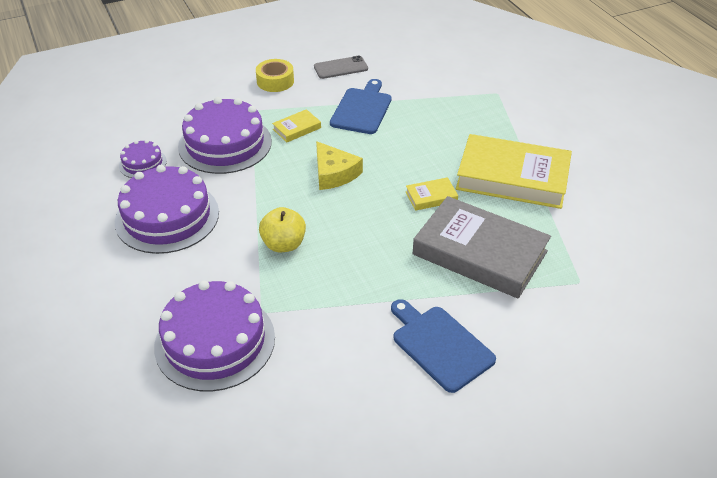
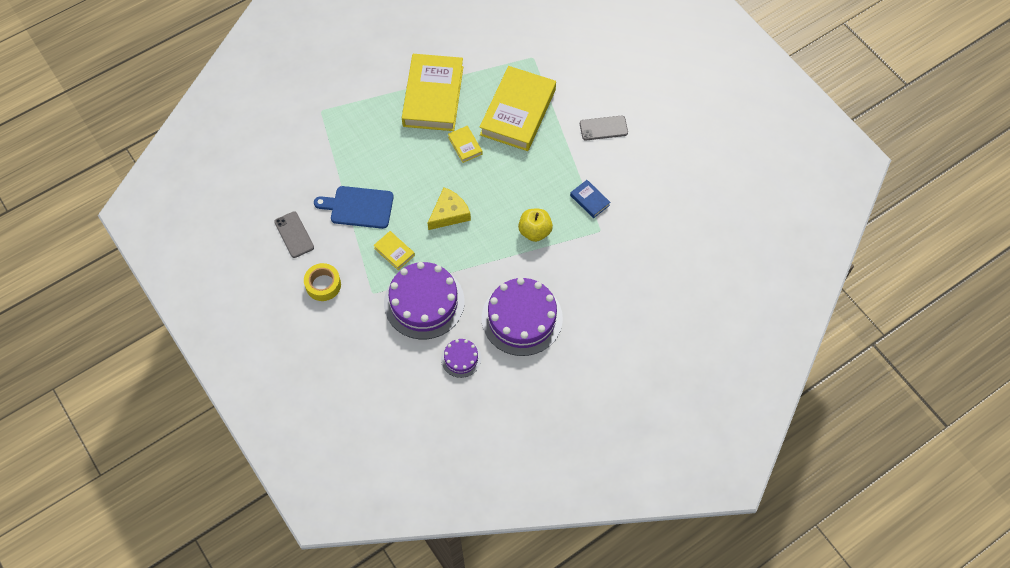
camera: 100 degrees left, 20 degrees up
(215, 341) = (631, 252): purple cake -> none
(315, 308) = (589, 200): none -> blue book
(440, 345) = (603, 128): blue cutting board -> grey phone
(479, 253) = (518, 112): grey book -> yellow book

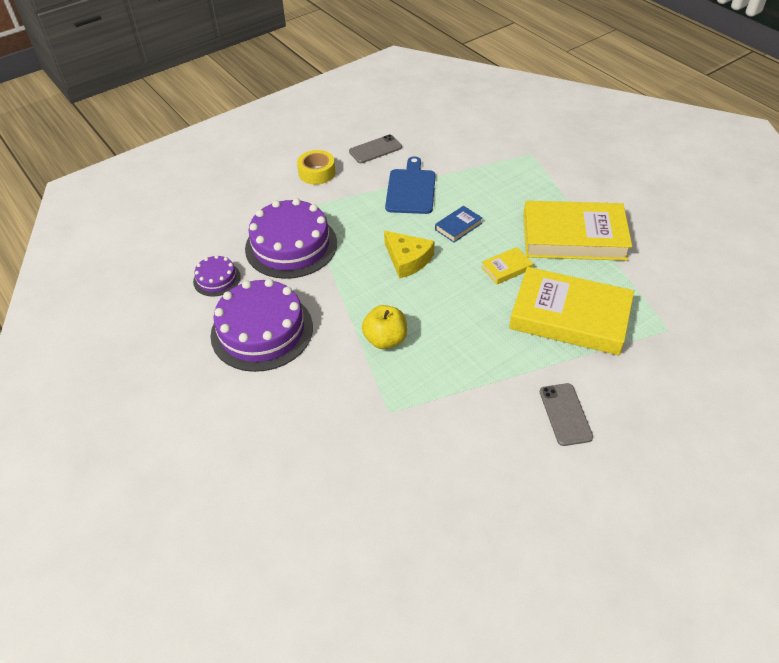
camera: 90 degrees right, 15 degrees down
(394, 252) = (355, 219): yellow book -> none
(589, 200) = (438, 398): blue book -> blue book (458, 226)

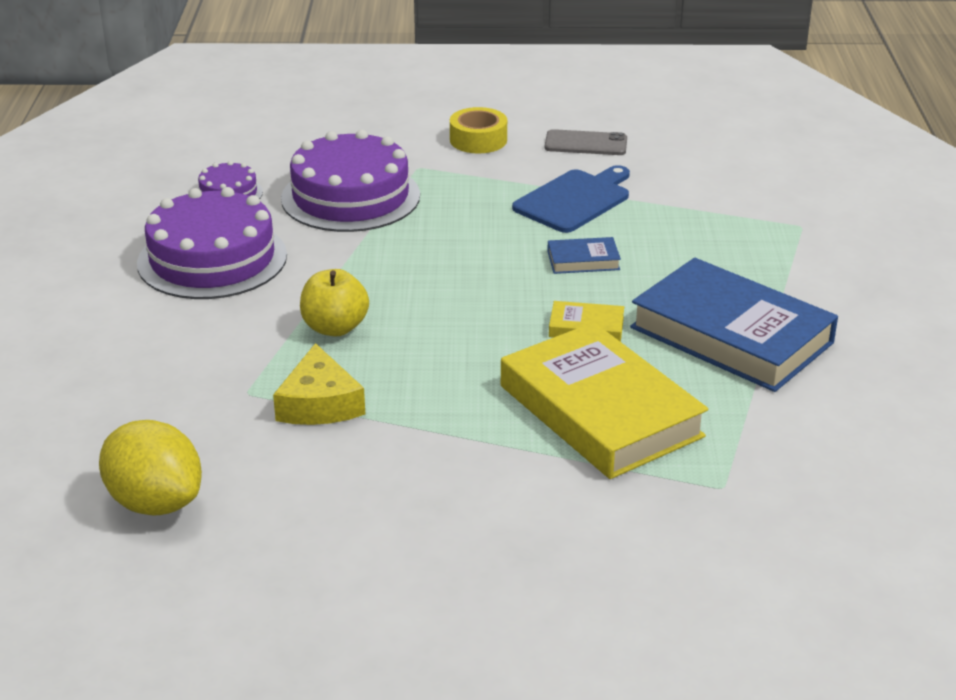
camera: 35 degrees right, 15 degrees down
(407, 259) = (470, 265): yellow cheese -> yellow cheese (319, 403)
(427, 517) = (155, 502): none -> yellow lemon
(565, 414) = (449, 499): grey phone -> none
(573, 236) = (731, 335): yellow book -> blue book

